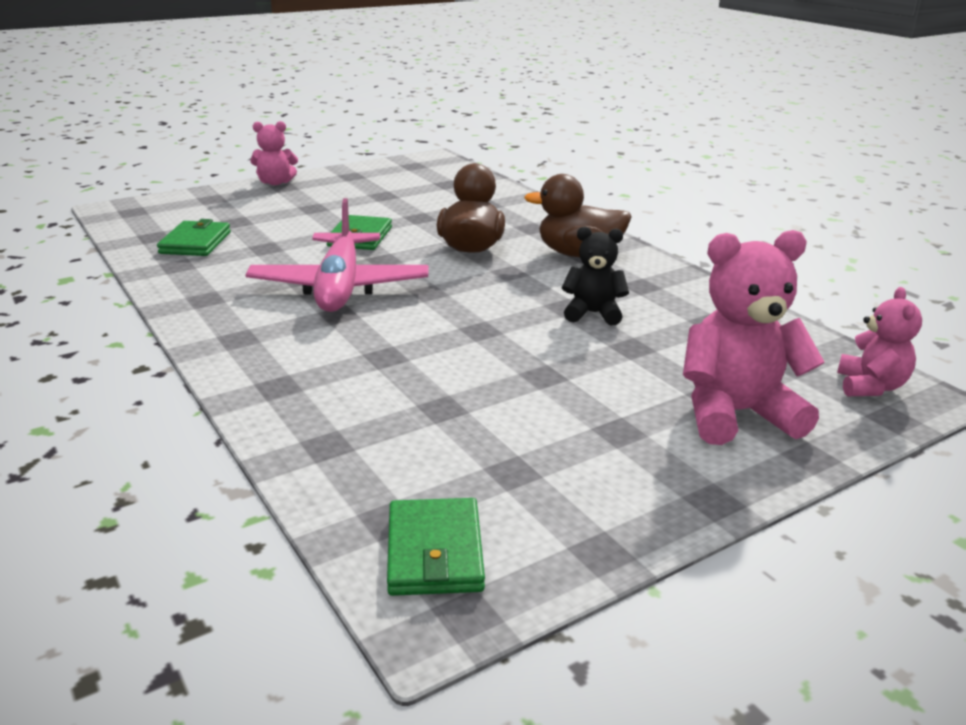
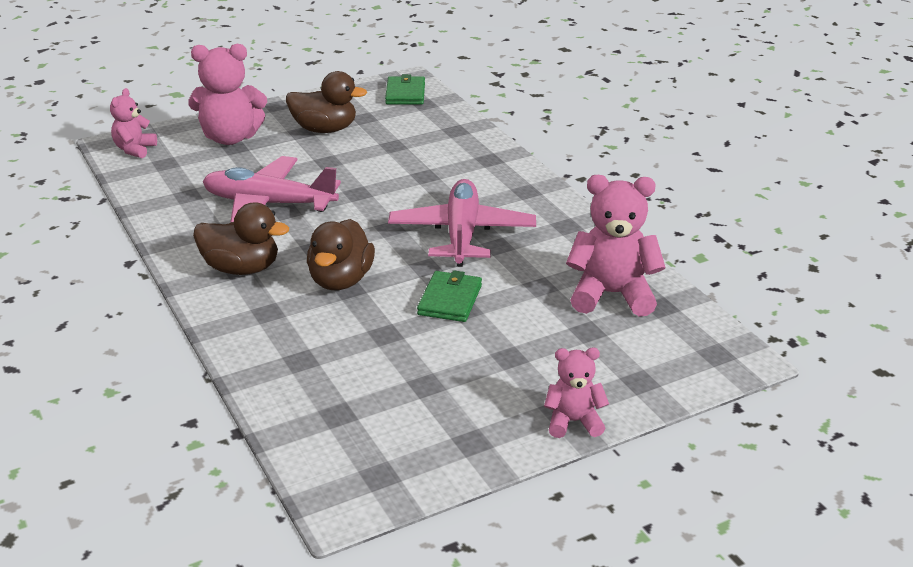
camera: 175 degrees left, 5 degrees up
(196, 243) = (612, 295): green wallet -> pink teddy bear
(577, 438) = (325, 129): none -> brown duck
(593, 313) = (269, 204): black teddy bear -> pink plane

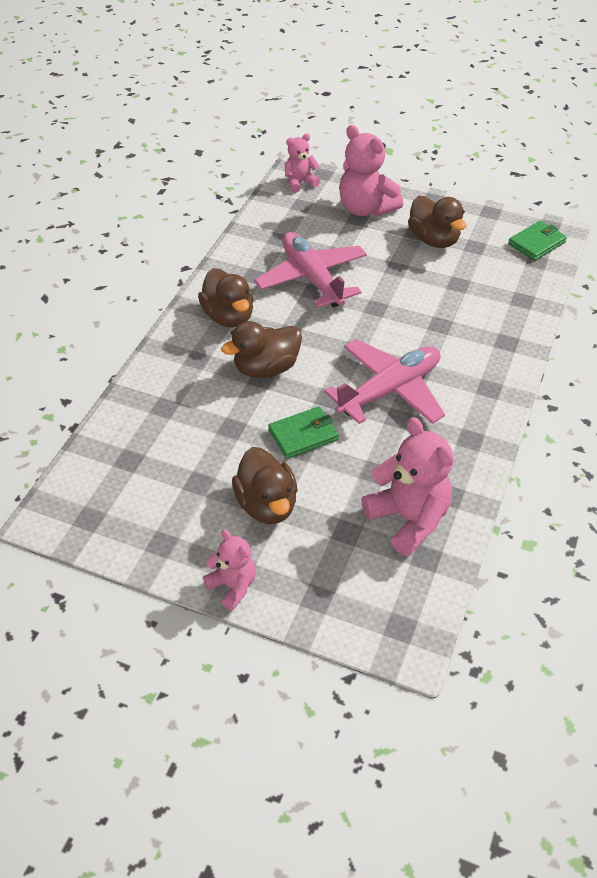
camera: 50 degrees right, 15 degrees up
(504, 358) = (267, 504): none -> brown duck

